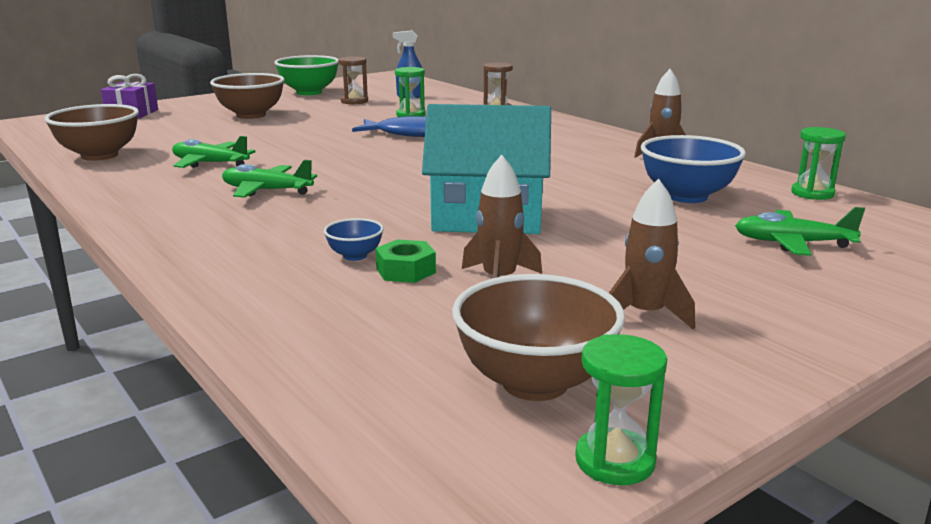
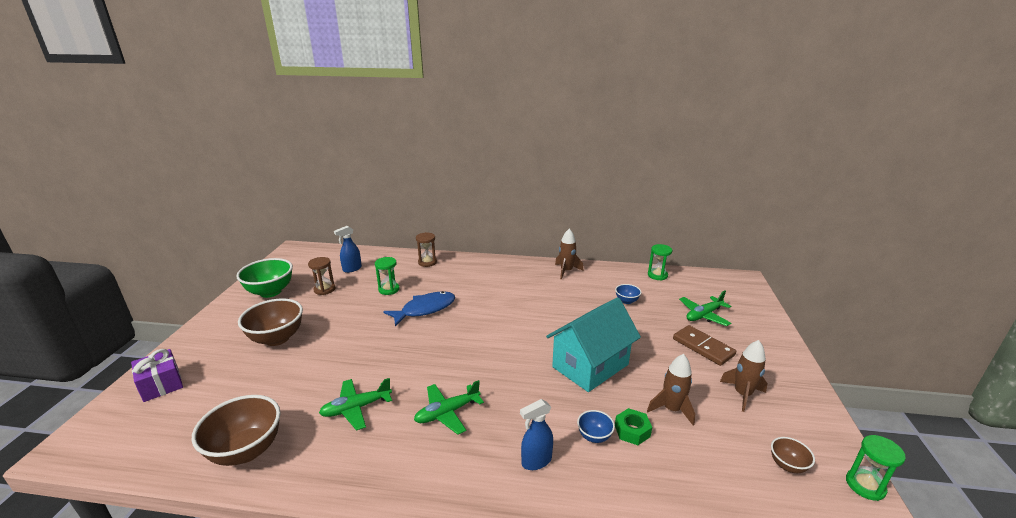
camera: 45 degrees left, 5 degrees up
(261, 243) = (536, 461): none -> blue spray bottle
(535, 383) = (787, 465): brown bowl -> brown bowl, size x0.49
(687, 196) = (626, 301): blue bowl -> blue bowl, size x0.49
(702, 263) = (703, 347): none -> brown domino

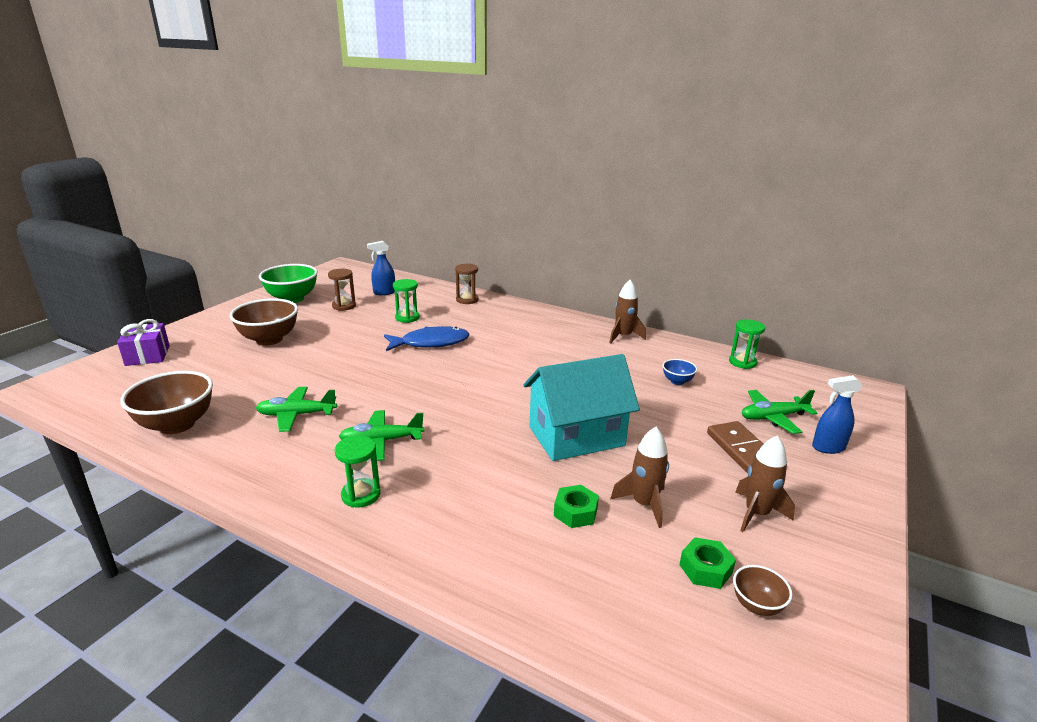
camera: 20 degrees right, 0 degrees up
(536, 461) = (440, 510): blue spray bottle -> blue spray bottle (828, 447)
(594, 436) = (525, 505): blue bowl -> none
(741, 448) = (705, 569): none -> green nut
(865, 485) = (858, 662): green hourglass -> green hourglass (361, 495)

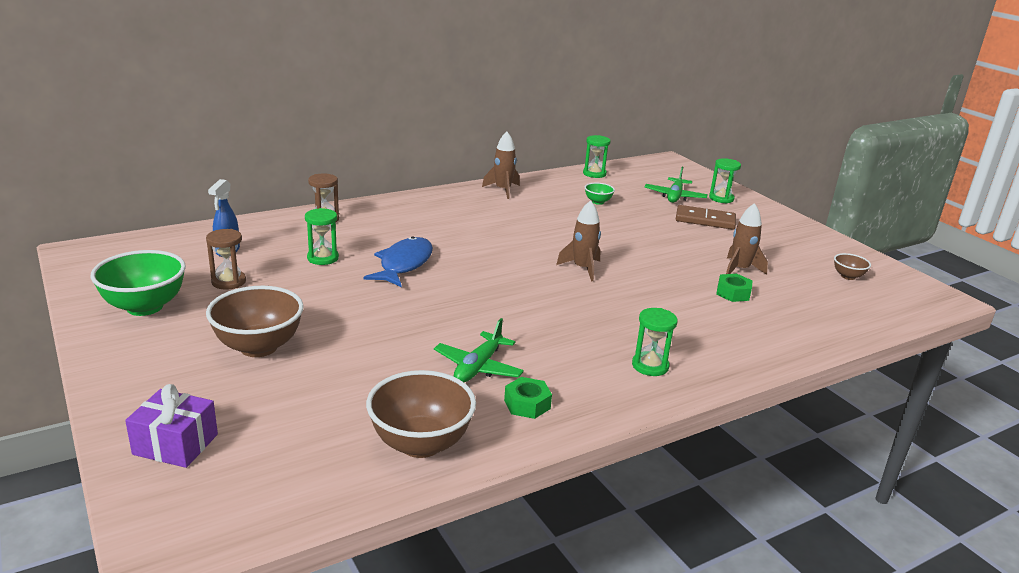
camera: 60 degrees left, 0 degrees up
(381, 441) = (573, 336): green plane -> none
(576, 436) = (640, 261): turquoise house -> none
(677, 381) = (598, 202): blue bowl -> green bowl
(705, 569) = (812, 277): green nut -> green nut (527, 404)
(756, 514) = (771, 244): brown rocket -> brown rocket (582, 268)
(828, 447) = (721, 198): blue spray bottle -> green hourglass

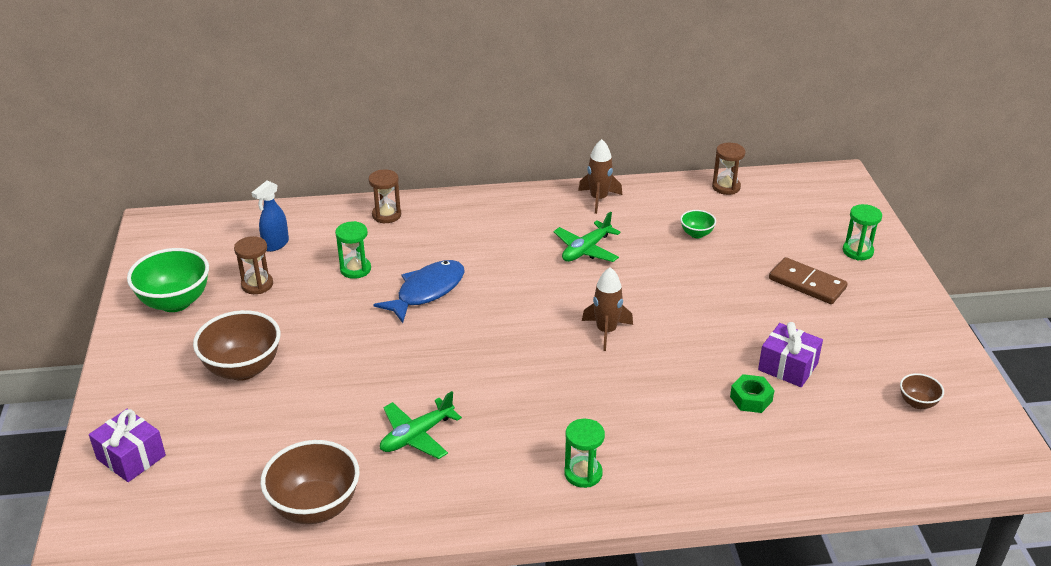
camera: 25 degrees right, 10 degrees up
(527, 404) = (433, 489): green nut -> none
(594, 174) = (726, 187): green hourglass -> brown hourglass
(675, 196) = (799, 239): green plane -> green plane (586, 250)
(740, 270) = (788, 367): brown rocket -> purple gift

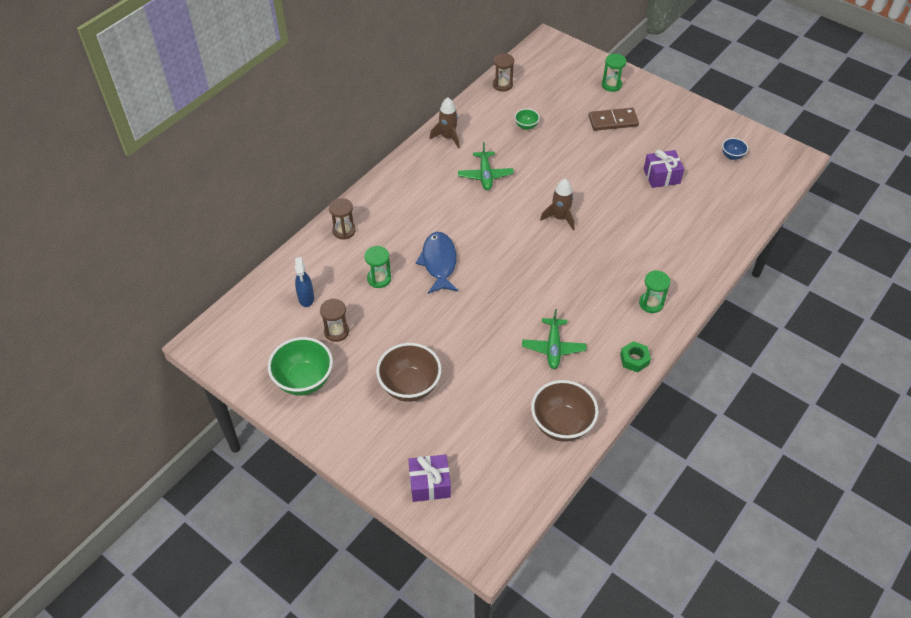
camera: 45 degrees left, 15 degrees up
(751, 399) = (668, 206): green nut -> green nut (634, 359)
(917, 403) = (732, 156): brown bowl -> blue bowl

